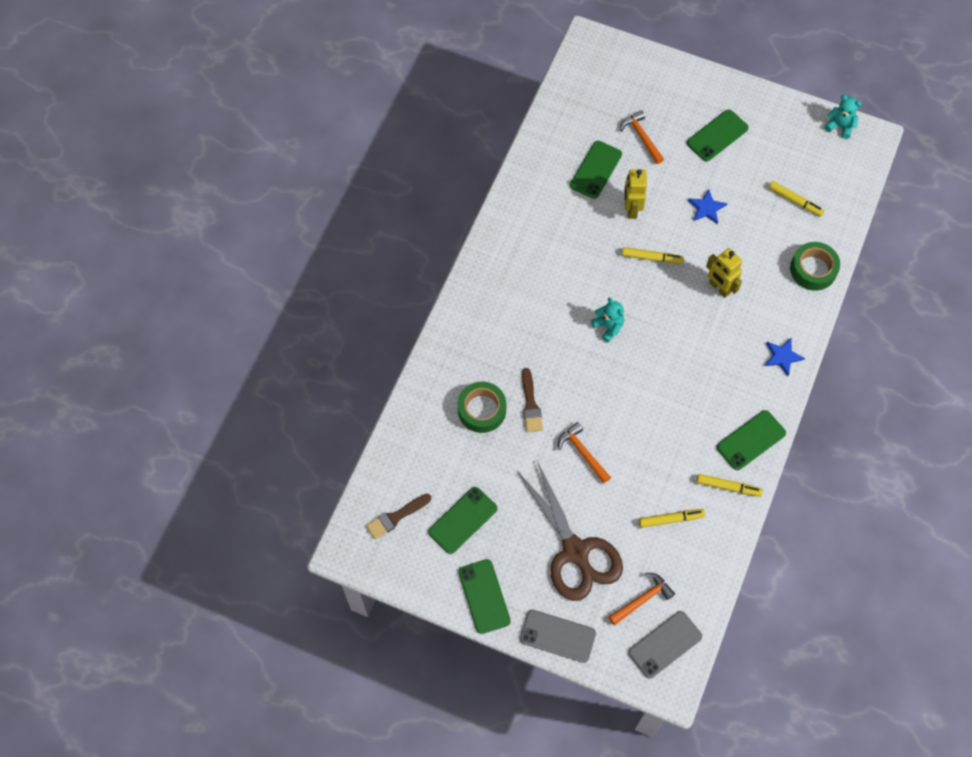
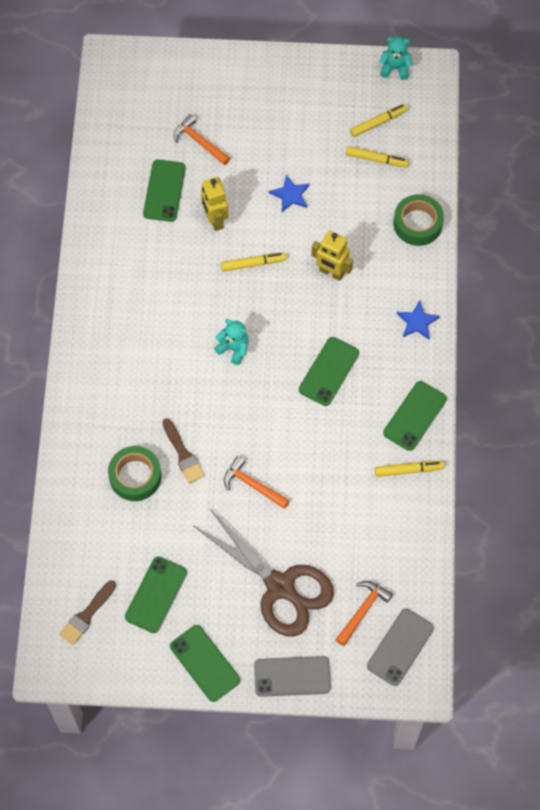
camera: 20 degrees left, 0 degrees up
(671, 519) = (363, 522): yellow marker -> yellow marker (378, 123)
(717, 135) = (275, 116): green phone -> green phone (328, 371)

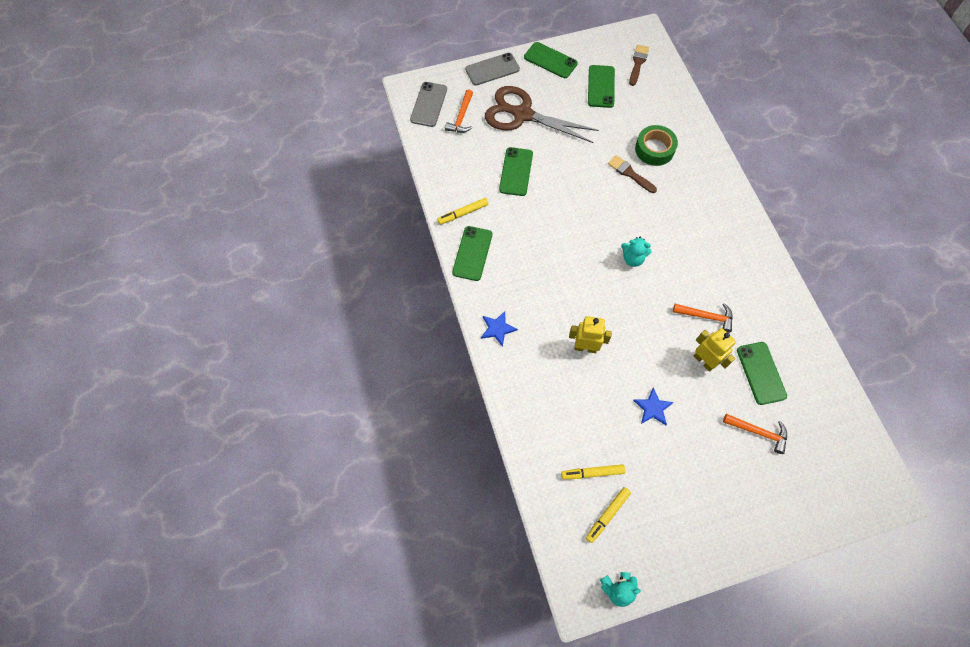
camera: 160 degrees right, 0 degrees up
(252, 485) = (571, 169): orange hammer -> orange hammer (706, 317)
(253, 264) = (652, 333): yellow marker -> none
(328, 371) = (552, 265): green phone -> green phone (516, 172)
(417, 224) = (530, 419): green tape -> none

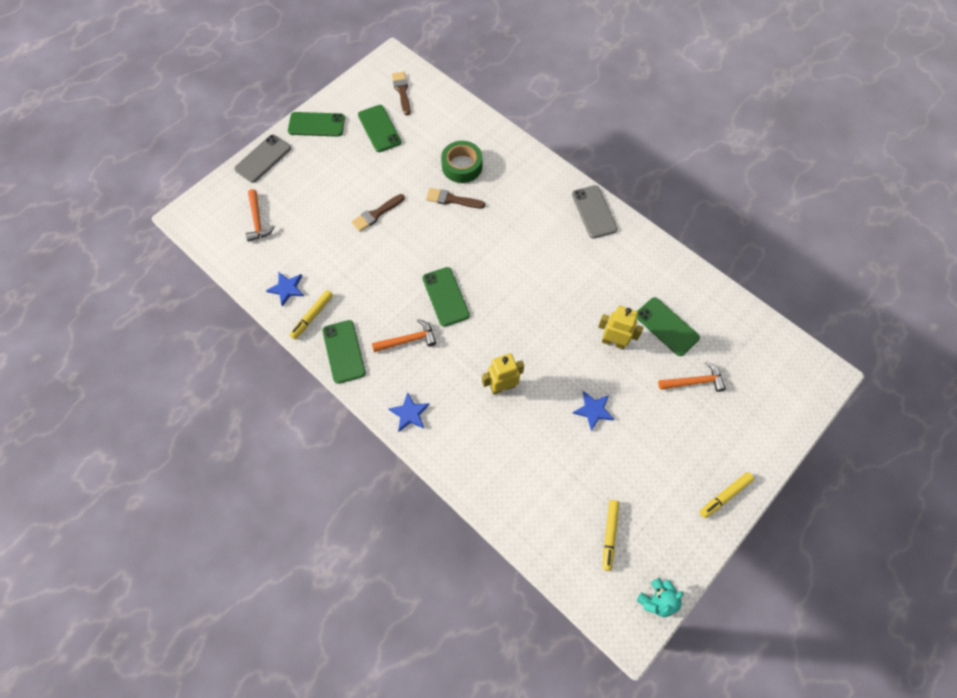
camera: 30 degrees left, 0 degrees up
(429, 104) = (216, 223): grey phone -> grey phone (594, 212)
(455, 182) = (287, 288): none -> blue star
(516, 172) = (342, 249): green phone -> green phone (445, 296)
(522, 114) = (318, 190): brown scissors -> none
(559, 156) = (376, 214): none -> brown brush
(592, 473) = (574, 503): yellow marker -> yellow marker (724, 496)
(632, 259) = (498, 279): turquoise teddy bear -> none
(706, 317) = (593, 299): orange hammer -> orange hammer (408, 340)

